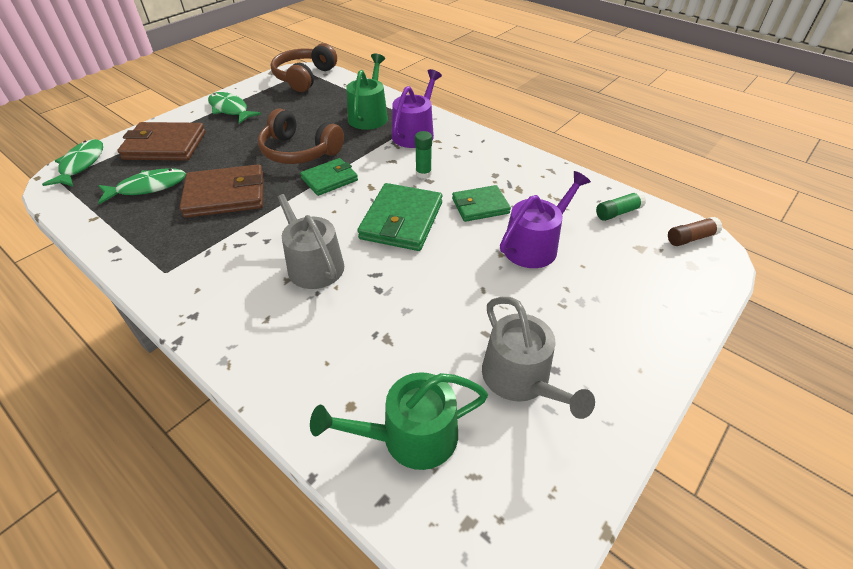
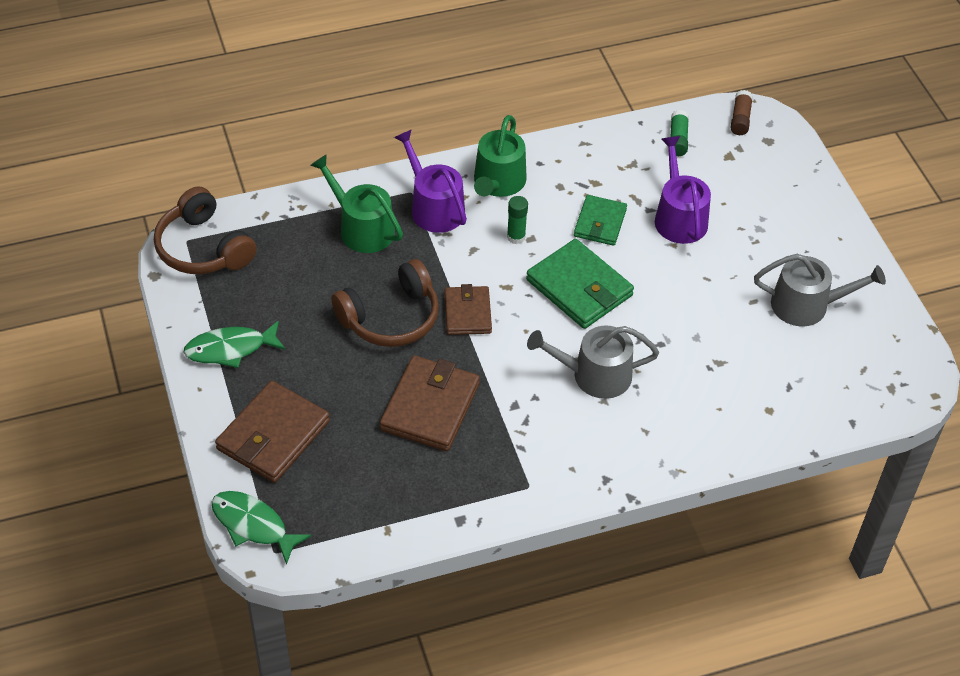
camera: 60 degrees left, 5 degrees up
(148, 187) = (360, 470): green fish -> none
(329, 179) = (467, 313): green wallet -> brown wallet
(410, 436) = (815, 388): green watering can -> green watering can (498, 183)

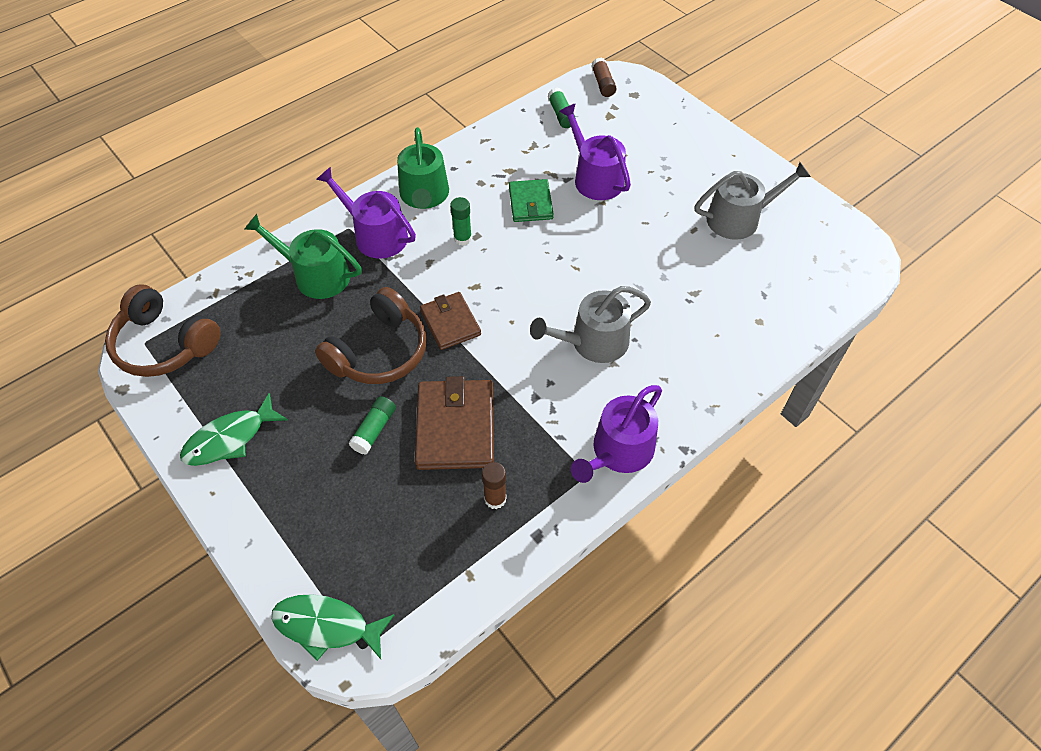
camera: 20 degrees left, 5 degrees up
(273, 435) = (310, 515): brown wallet -> none
(357, 384) = (374, 430): none -> green glue stick
(437, 478) = (495, 499): none -> brown glue stick
(567, 478) = (618, 452): none -> purple watering can
(579, 287) = (540, 266): green wallet -> none

